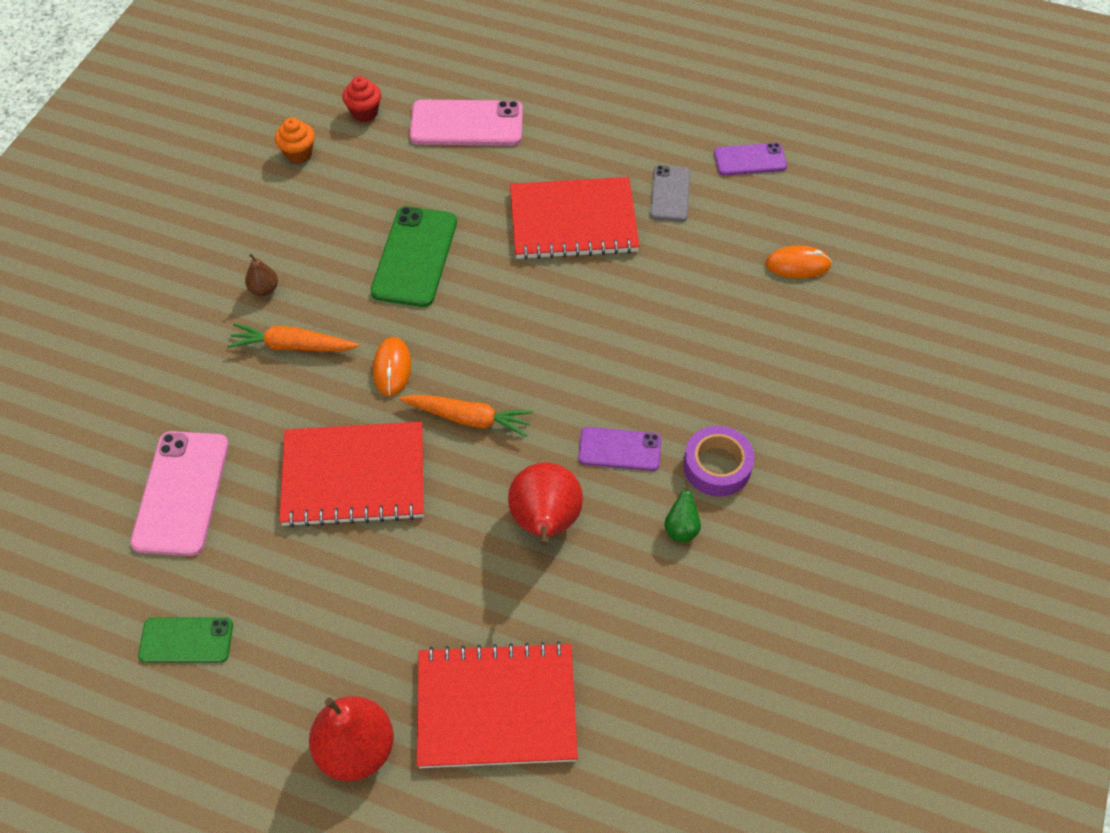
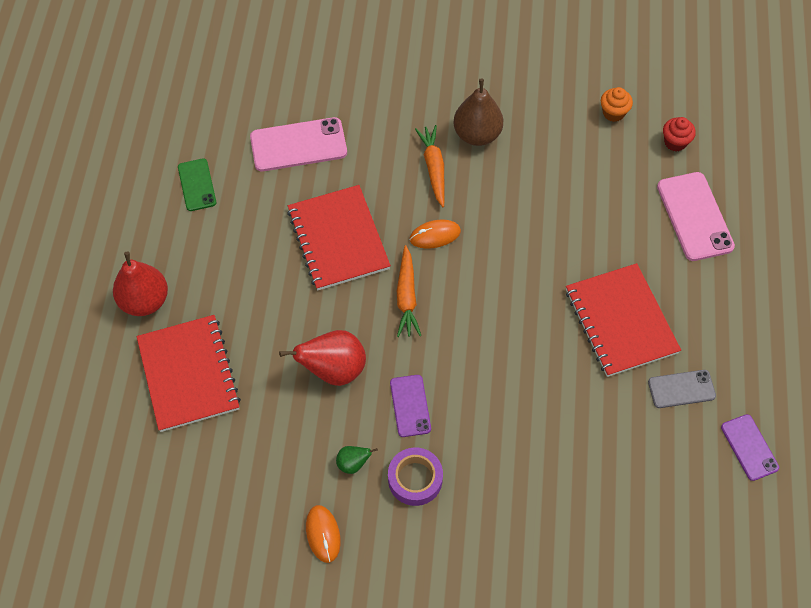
camera: 75 degrees right, 5 degrees up
(264, 289) = (477, 134): brown pear -> brown pear, size x2.04
(415, 257) = (542, 220): green phone -> none
(797, 265) = (641, 508): orange mouse -> orange mouse (323, 534)

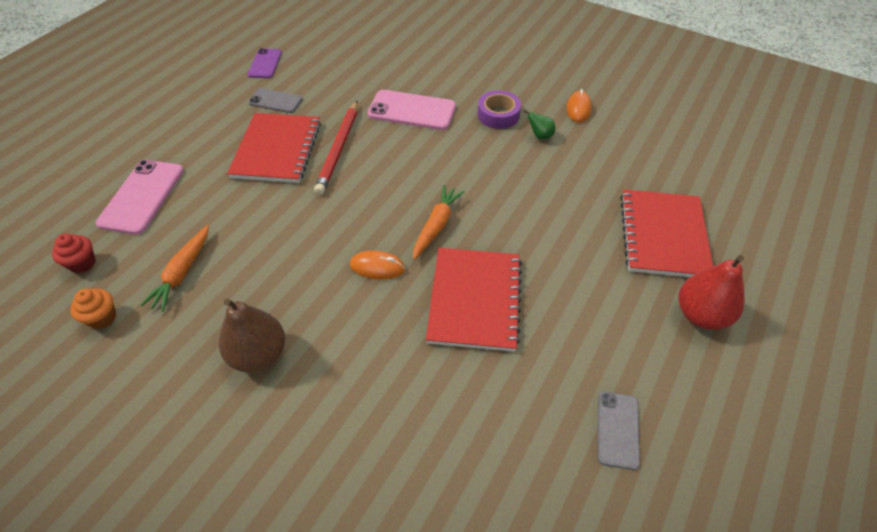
camera: 155 degrees left, 10 degrees down
(197, 185) = (618, 429): green phone -> grey phone
(298, 145) = (470, 432): pink phone -> pink phone (412, 110)
(334, 370) = (529, 195): red pear -> none
(410, 406) = (478, 153): purple phone -> none
(434, 168) = (332, 335): orange carrot -> orange carrot (182, 273)
(559, 349) = (339, 149): none -> red pencil

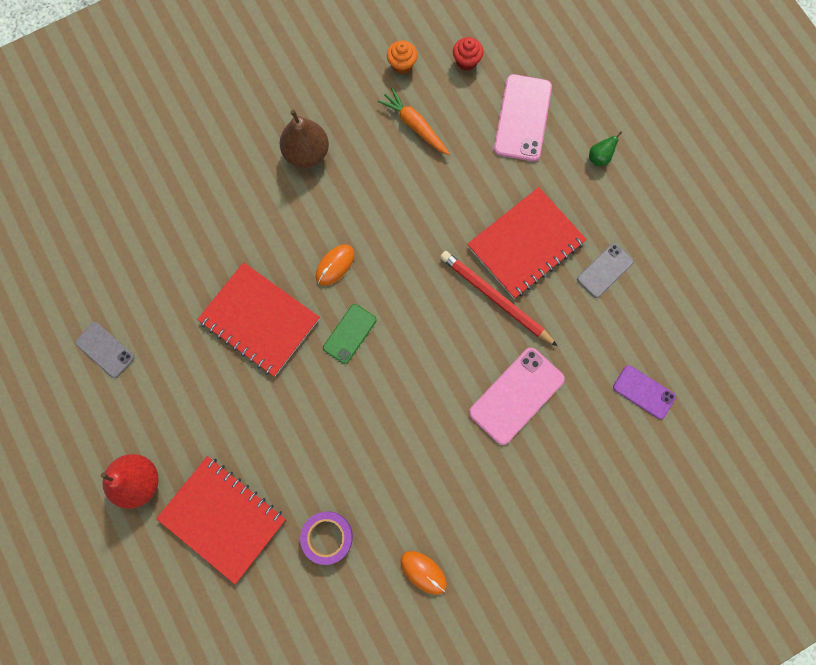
camera: 120 degrees right, 25 degrees up
(142, 196) = (522, 118): pink phone -> pink phone turned 60 degrees clockwise
(265, 64) = (681, 284): purple phone -> purple phone (643, 392)
(277, 149) = (525, 244): red notebook -> red notebook turned 75 degrees counterclockwise
(436, 226) = (349, 333): orange carrot -> green phone
(498, 115) = (461, 479): purple tape -> purple tape (327, 537)
(540, 136) = (406, 500): green pear -> green pear (599, 157)

